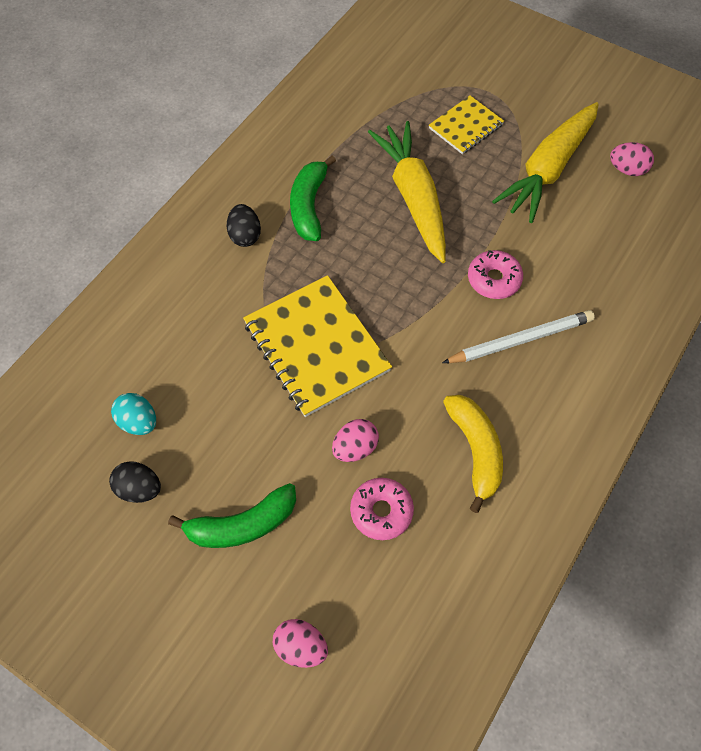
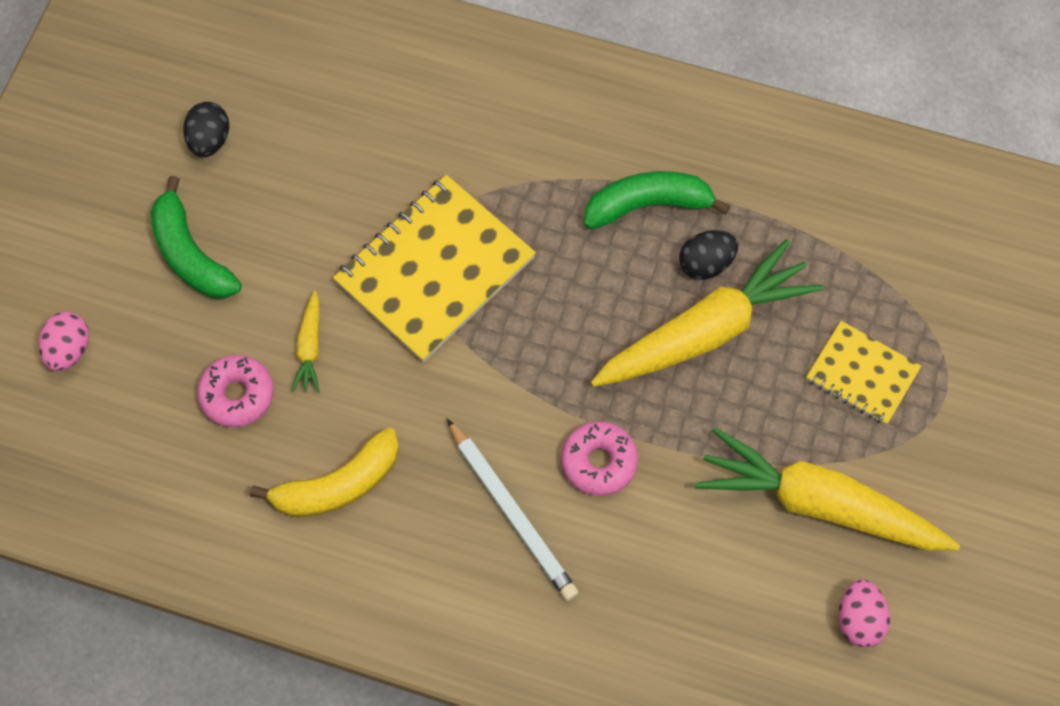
camera: 75 degrees right, 5 degrees up
(138, 422) = (288, 112): turquoise egg -> none
(245, 235) = (576, 144): black egg -> black egg (706, 264)
(355, 448) = (310, 347): pink egg -> yellow carrot

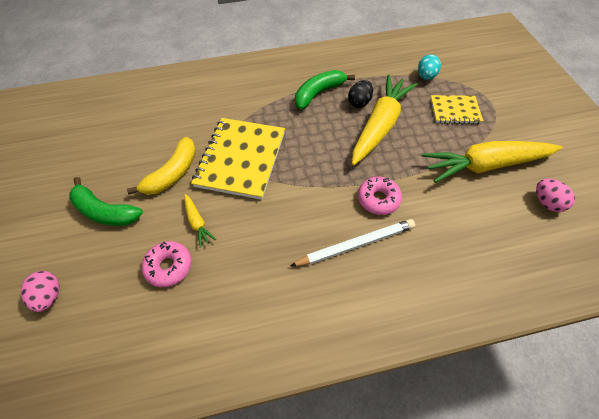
camera: 30 degrees left, 10 degrees down
(210, 140) = (90, 158): black egg -> none
(338, 485) = (255, 282): yellow banana -> yellow banana (173, 173)
(512, 512) = (355, 244): white pencil -> white pencil turned 45 degrees counterclockwise
(873, 273) = (426, 76): none -> turquoise egg

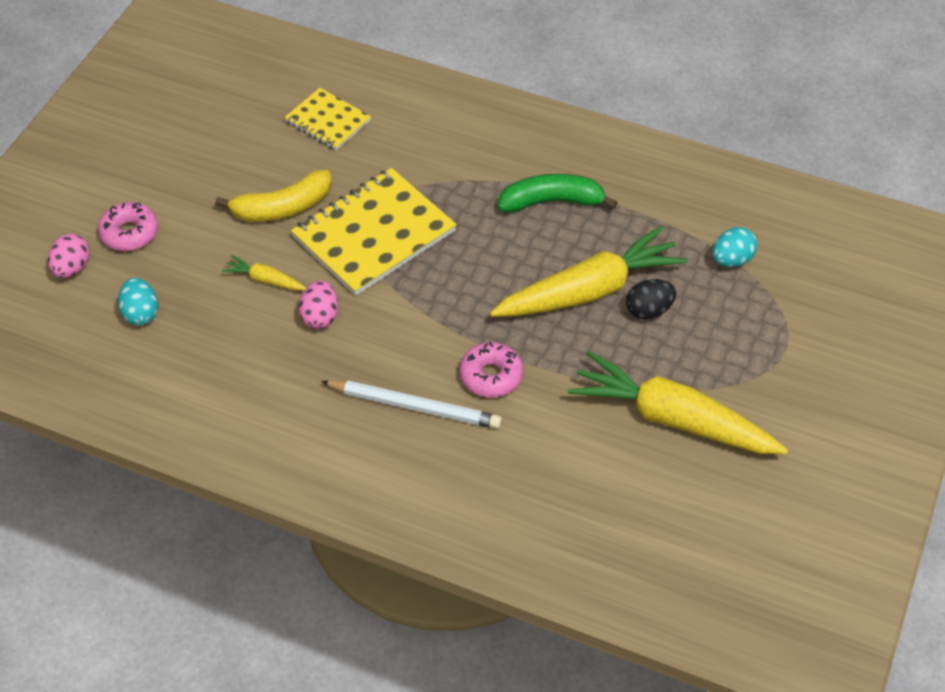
camera: 35 degrees right, 5 degrees down
(105, 211) = (180, 210): green banana -> none
(127, 297) = (141, 313): none -> turquoise egg
(169, 266) = (201, 308): pink donut -> pink donut (130, 233)
(197, 222) = (265, 280): yellow carrot -> yellow carrot turned 105 degrees clockwise
(359, 102) = (594, 244): black egg -> black egg (648, 310)
(455, 111) = (716, 329): yellow notebook -> yellow notebook (328, 121)
(546, 202) = (699, 506): pink egg -> pink egg (320, 317)

